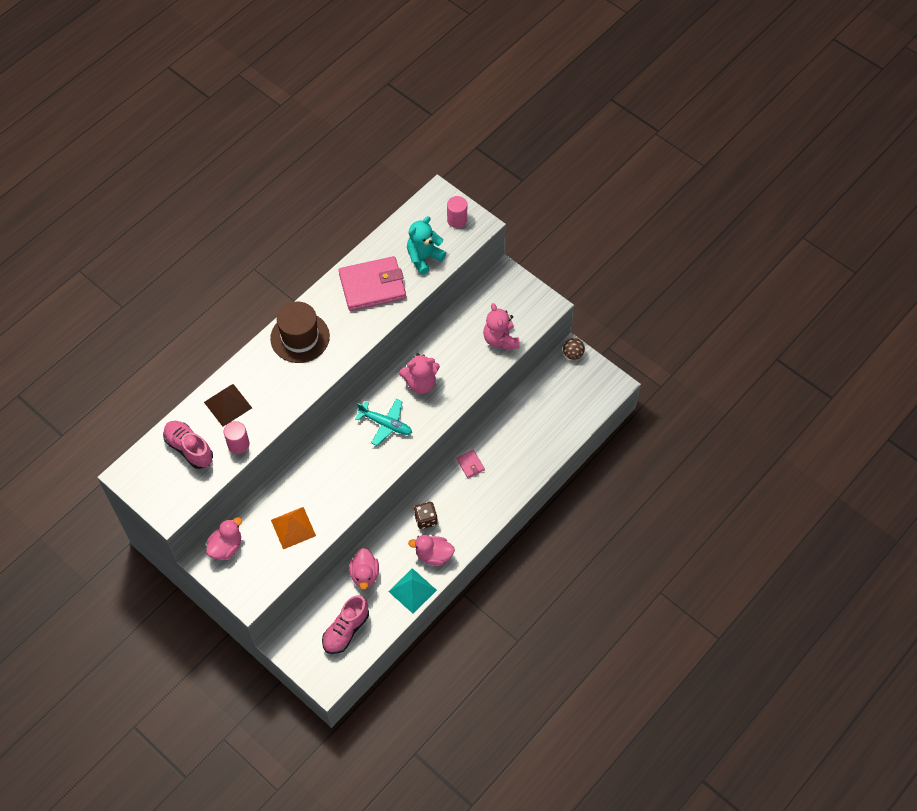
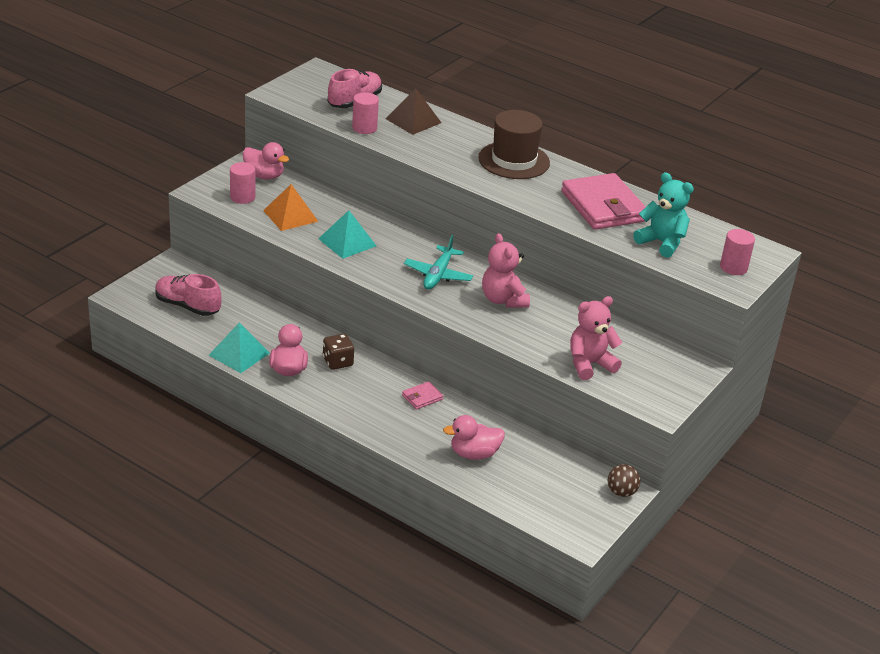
camera: 80 degrees right, 25 degrees down
(261, 565) = (242, 197): none -> pink cylinder
(336, 486) = (347, 242): none -> turquoise pyramid
(364, 574) = (259, 317): pink duck -> pink duck (474, 454)

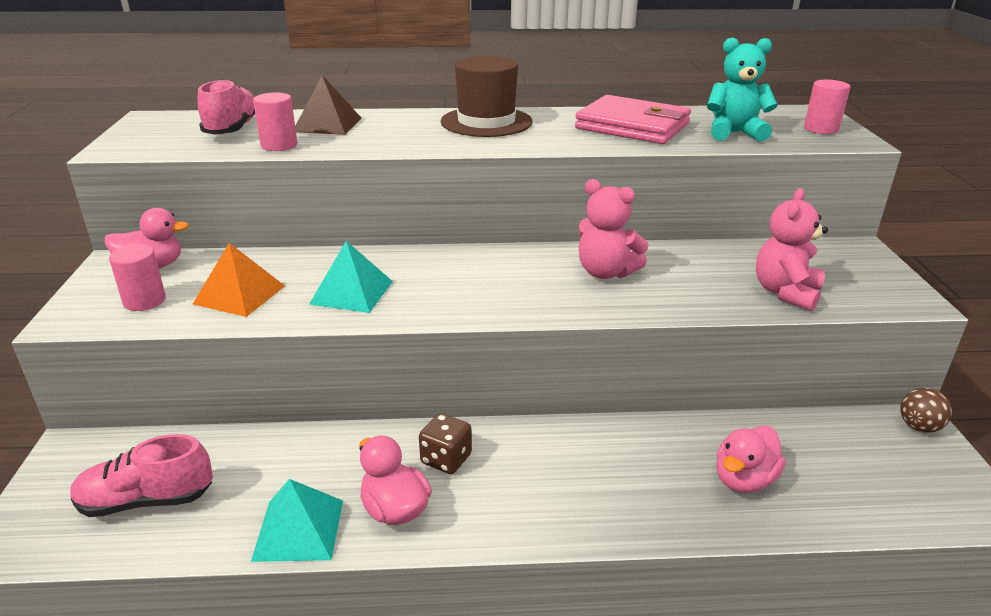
camera: 35 degrees left, 5 degrees down
(422, 397) = (596, 444): pink wallet -> none
(438, 275) = (504, 279): turquoise plane -> none

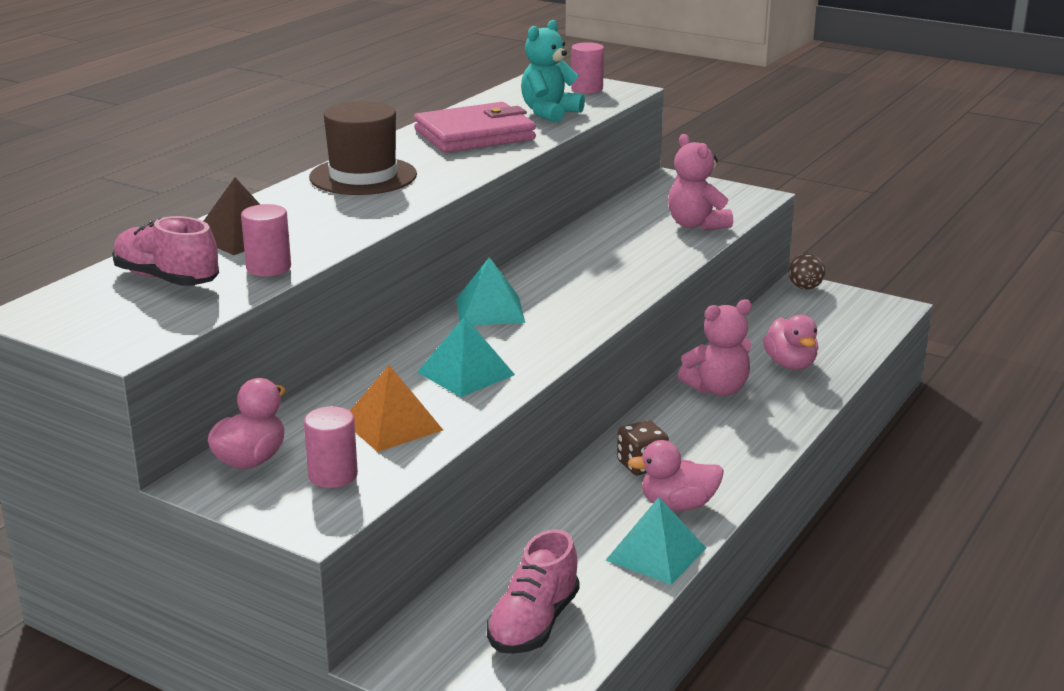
camera: 55 degrees left, 5 degrees down
(473, 264) = (490, 310): none -> turquoise pyramid
(605, 272) = (581, 268): pink teddy bear -> pink teddy bear (717, 389)

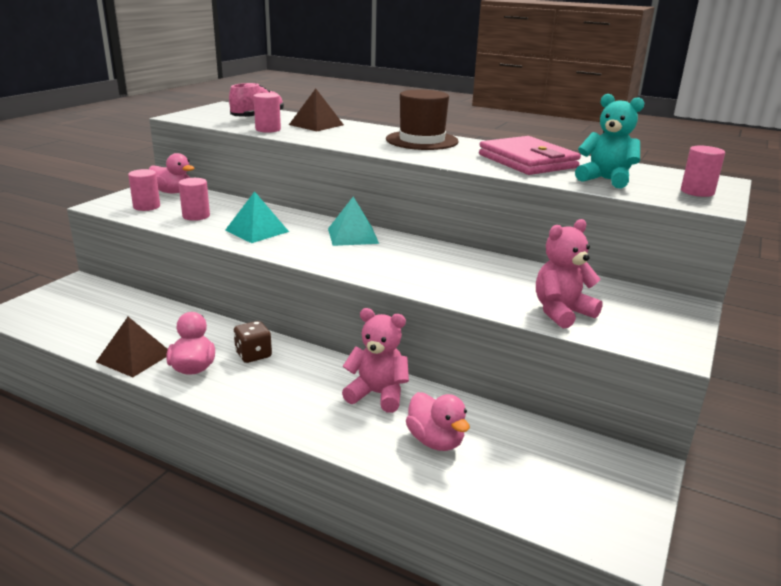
camera: 85 degrees right, 0 degrees up
(392, 425) = (196, 216): orange pyramid -> pink cylinder
(533, 624) = (83, 317): pink shoe -> none
(656, 554) = (134, 357): turquoise pyramid -> brown pyramid
(717, 389) = (377, 394): pink teddy bear -> pink teddy bear turned 135 degrees clockwise
(790, 364) = (435, 441): pink duck -> pink duck turned 105 degrees counterclockwise
(805, 287) = (640, 469): brown ball -> none

